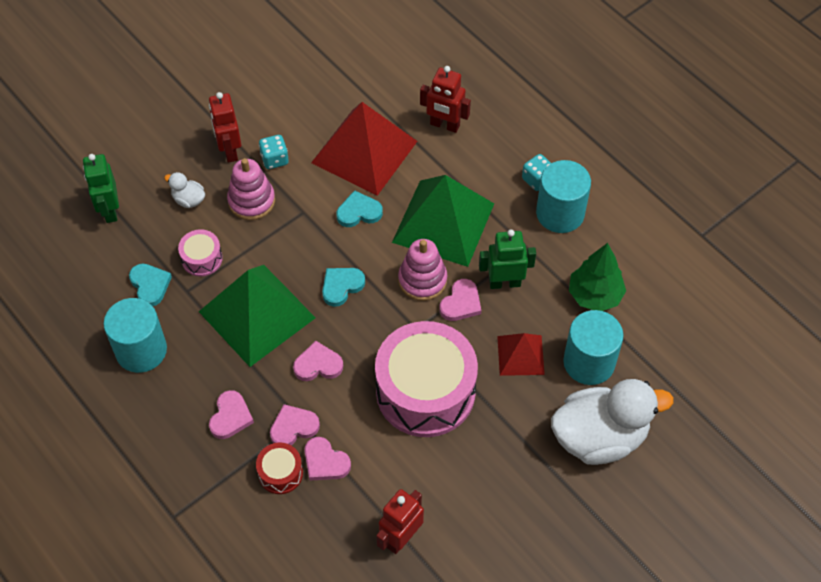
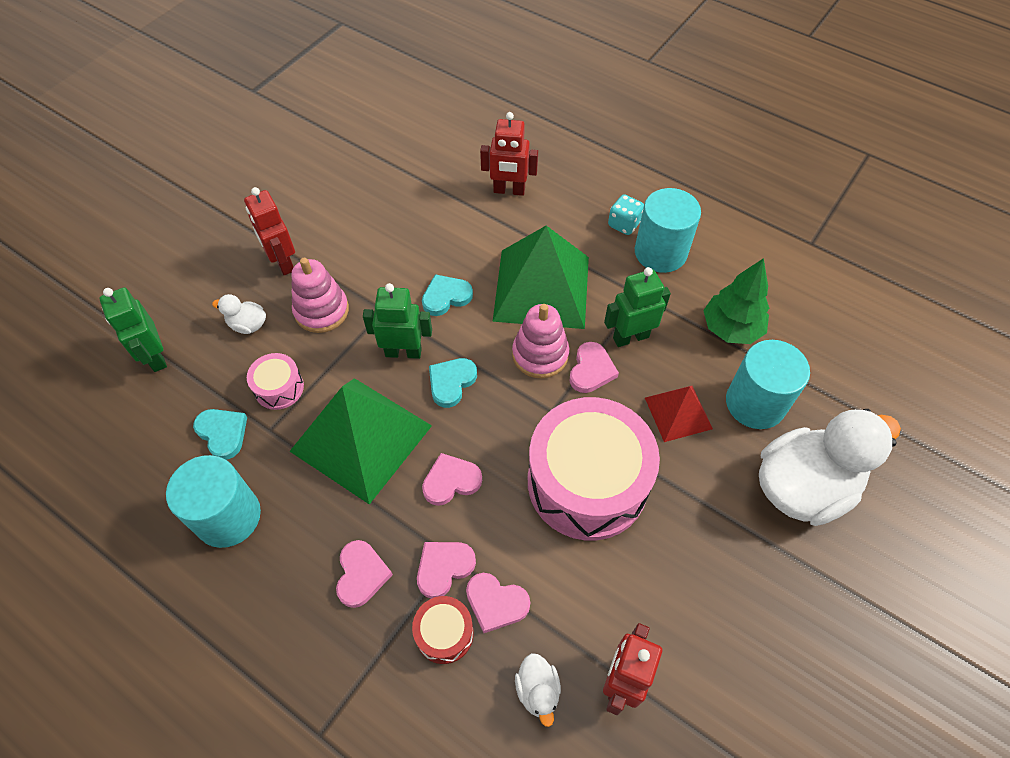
camera: 15 degrees left, 0 degrees up
(274, 159) = (336, 261): turquoise dice -> none
(309, 252) = (403, 352): none -> green robot
(337, 528) = (538, 690): none -> white duck
(364, 152) = (432, 234): red pyramid -> none

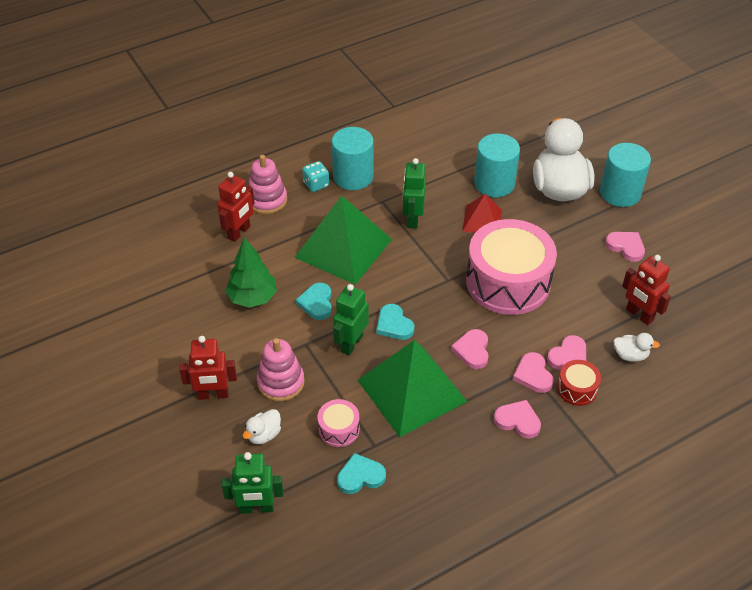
camera: 65 degrees left, 10 degrees down
(228, 516) = (435, 489): turquoise cylinder -> turquoise cylinder (620, 193)
(540, 354) = (399, 269): pink stacking toy -> pink stacking toy (267, 200)
(591, 370) = (427, 248): pink heart -> pink heart (626, 247)
(731, 328) = (435, 170): green tree -> green tree (252, 298)

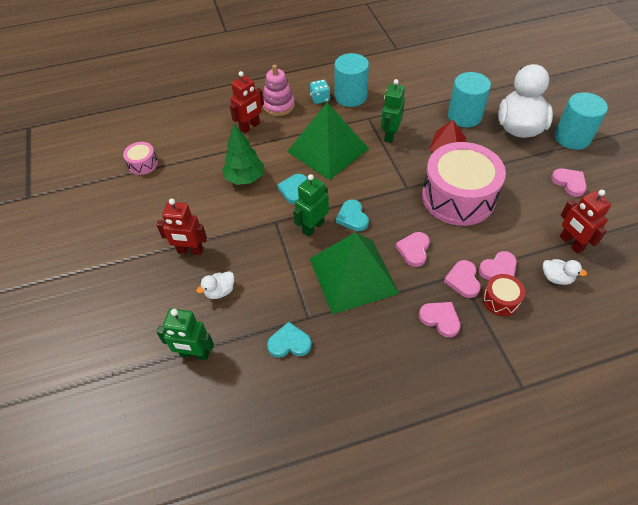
camera: 15 degrees right, 5 degrees up
(281, 382) = (246, 250): pink stacking toy -> none
(339, 429) = (282, 298): pink drum -> pink drum (143, 164)

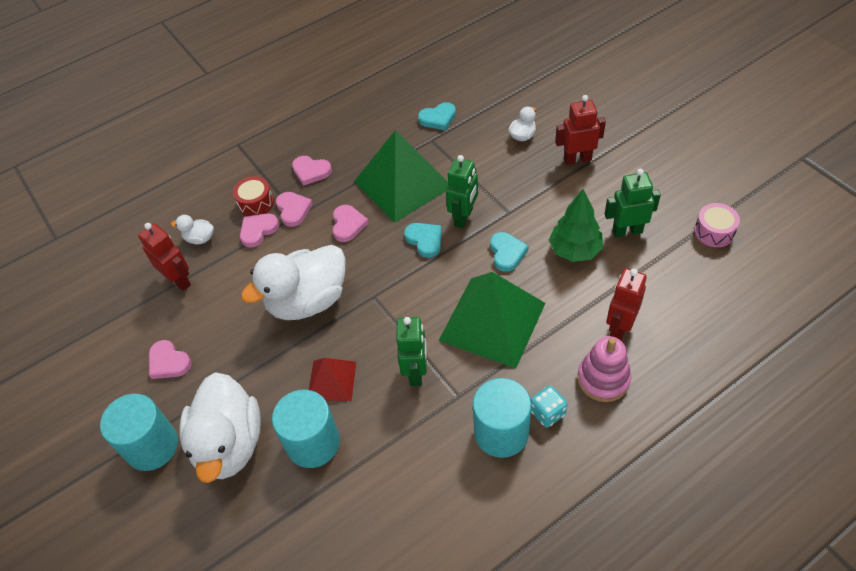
camera: 165 degrees right, 0 degrees up
(194, 354) = (512, 90): green robot -> green robot (627, 231)
(458, 197) = (308, 301): pink drum -> white duck

